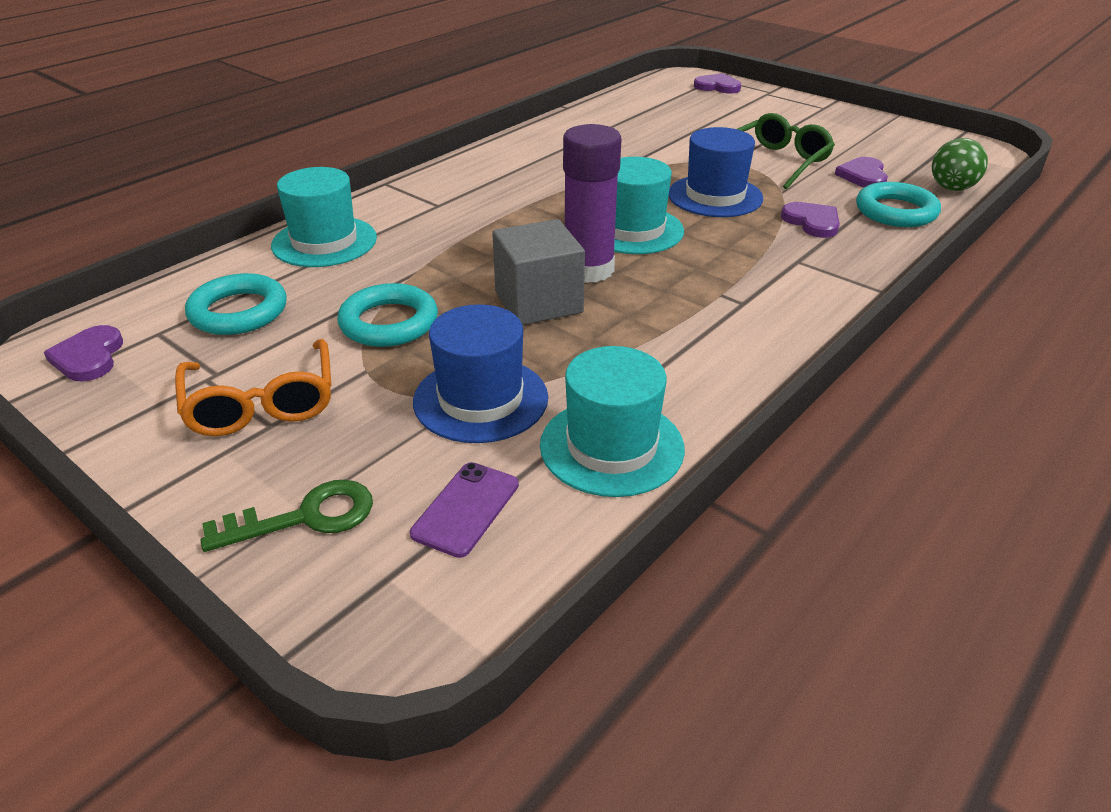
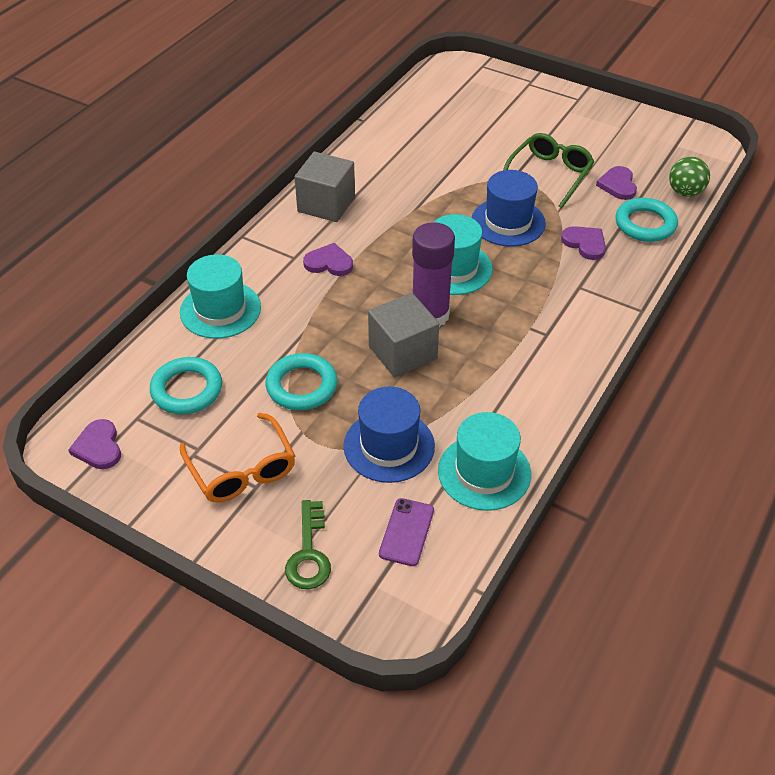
camera: 10 degrees left, 10 degrees up
(304, 517) = (309, 553): green key -> green key turned 120 degrees clockwise
(496, 166) = (326, 204): none -> grey cube
(717, 86) = (486, 78): purple heart -> purple heart (329, 263)

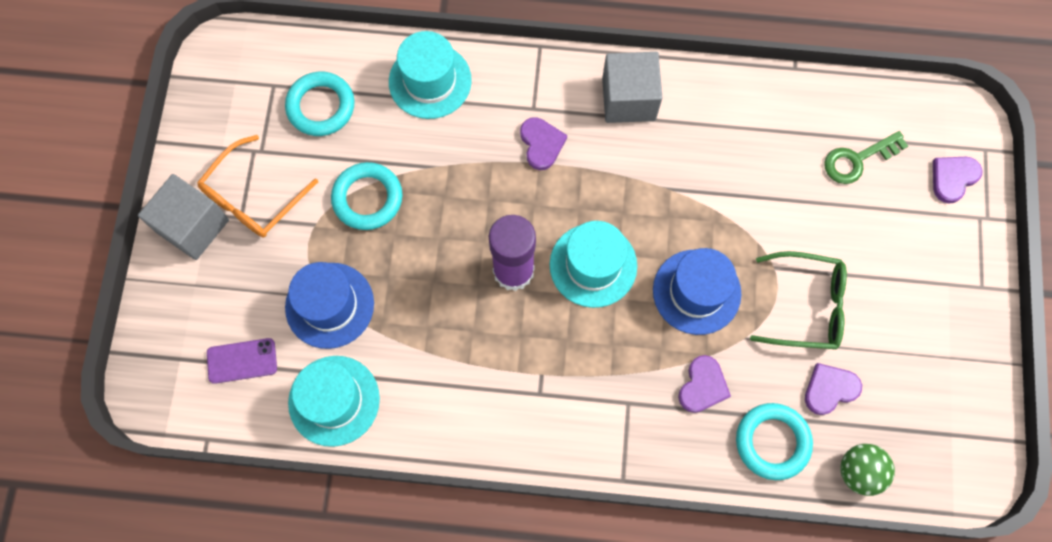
camera: 65 degrees right, 25 degrees up
(98, 447) = (230, 74): purple heart -> purple heart (953, 178)
(309, 553) = (191, 292): green key -> green key (858, 160)
(402, 352) = (450, 267): grey cube -> grey cube (193, 226)

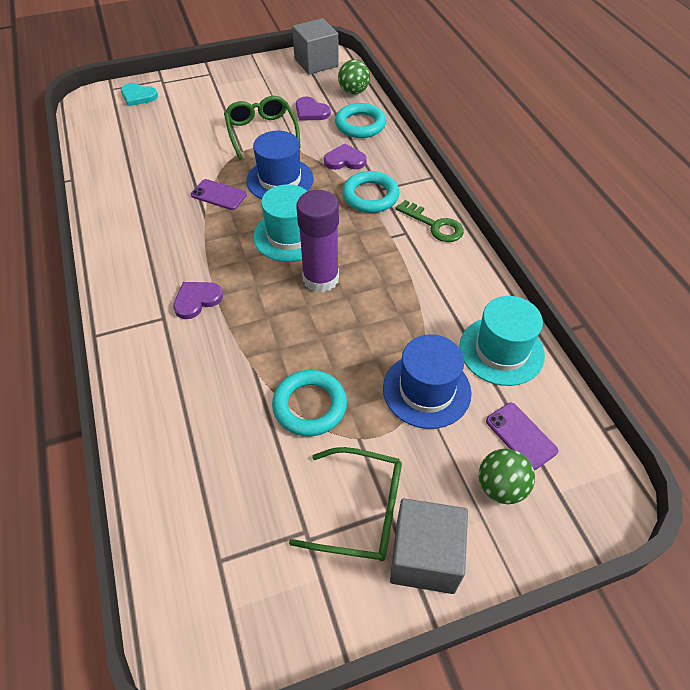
camera: 115 degrees left, 20 degrees down
(210, 315) = (501, 487): none -> green ball
(253, 197) = (360, 511): orange glasses -> green glasses
(321, 106) = (227, 495): turquoise ring -> turquoise ring (370, 196)
(430, 81) = (161, 407): turquoise hat -> none
(628, 99) = (131, 260): grey cube -> grey cube (316, 63)
(698, 214) = (219, 195): none -> purple phone
(858, 160) = (140, 135): green key -> green key (434, 225)
(953, 178) = (138, 96): purple heart -> turquoise heart

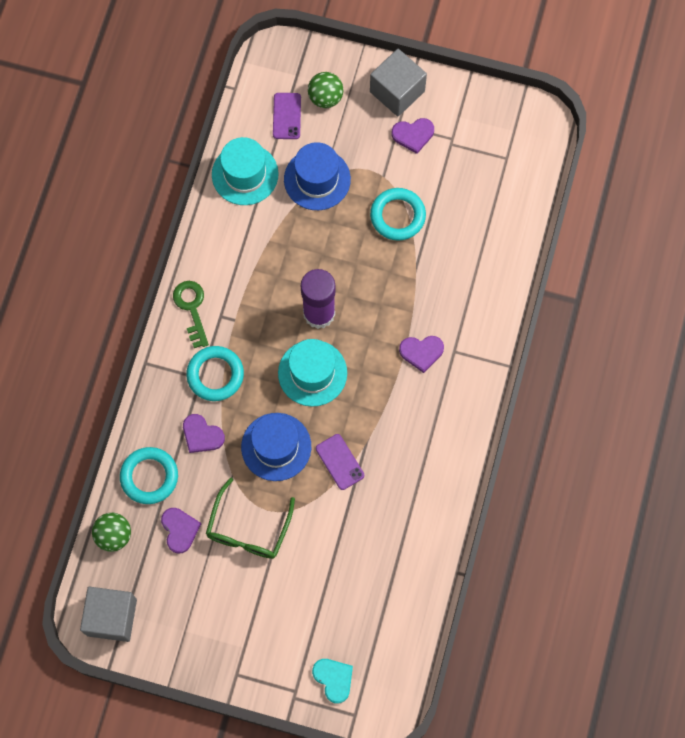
camera: 145 degrees left, 20 degrees up
(360, 511) = (413, 135): green glasses -> purple heart

